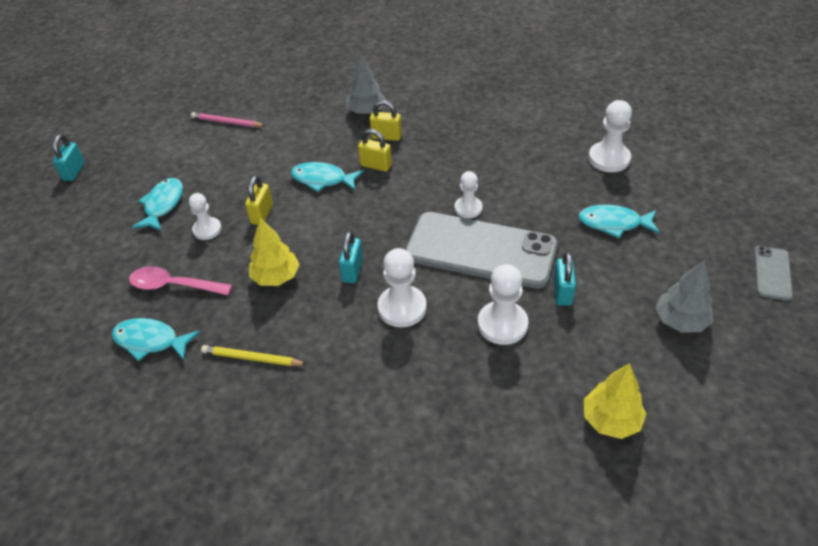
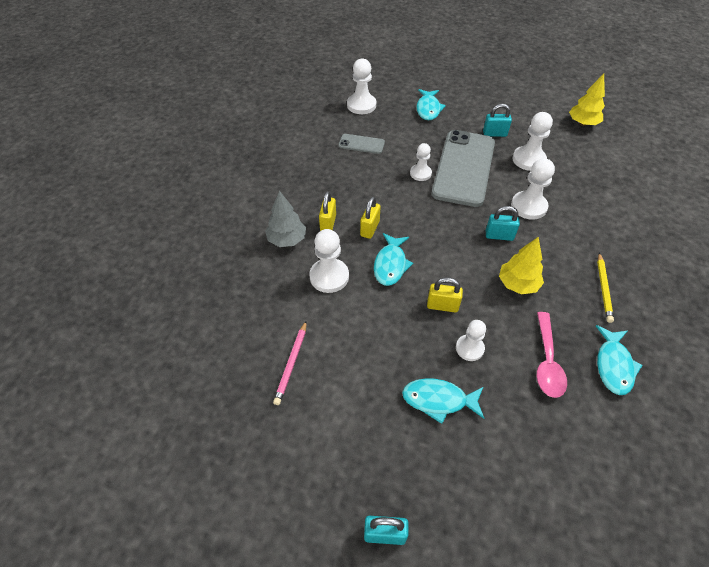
camera: 95 degrees left, 5 degrees up
(315, 139) = (329, 277): none -> white pawn
(680, 321) = (505, 94): grey tree -> none
(772, 273) = (461, 61): grey phone -> grey phone (361, 144)

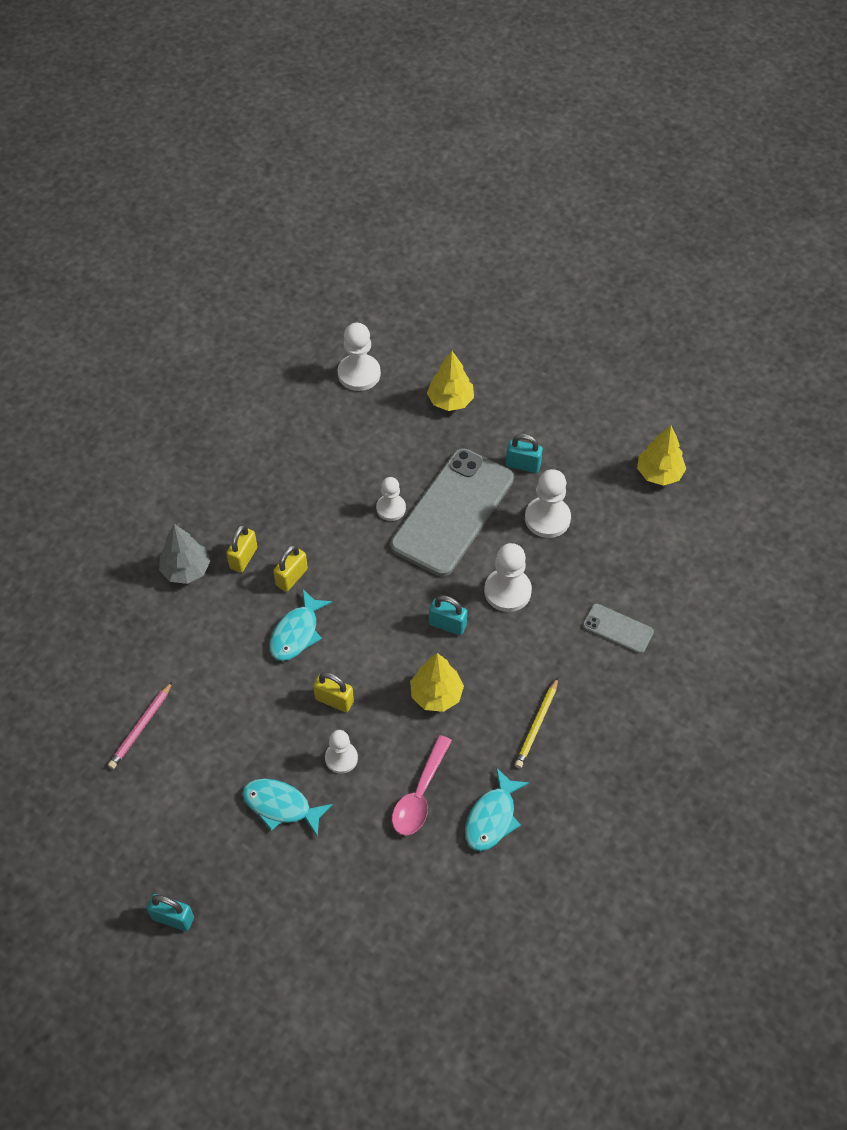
camera: 15 degrees right, 5 degrees up
(329, 277) = (218, 632): white pawn -> none
(361, 144) = (332, 443): grey phone -> grey phone (617, 629)
(428, 109) = (450, 400): turquoise fish -> yellow tree

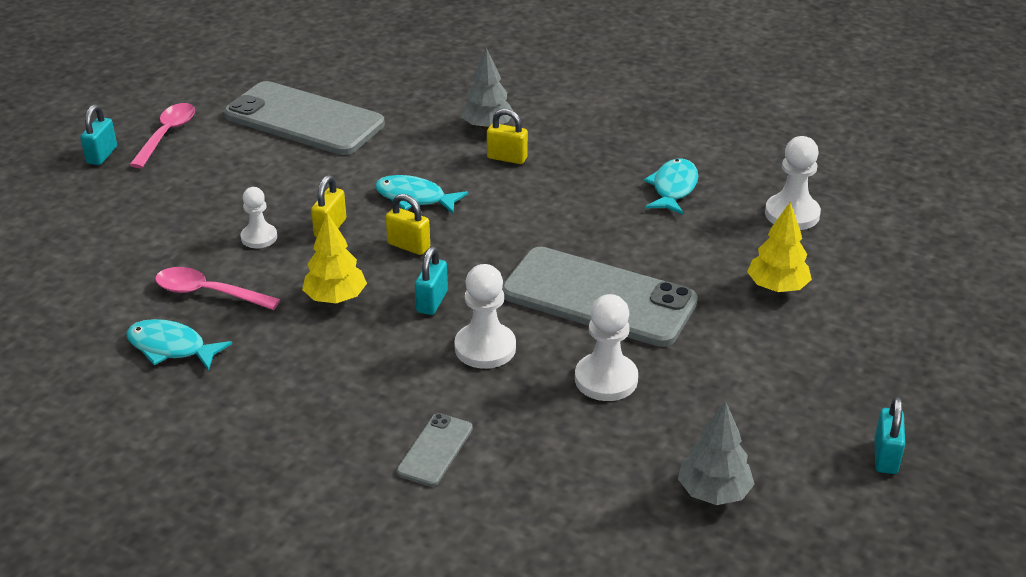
camera: 85 degrees right, 20 degrees down
(141, 727) = (304, 120): pink pencil -> grey phone
(144, 857) = (167, 135): none -> pink spoon
(281, 806) = (208, 204): turquoise fish -> turquoise fish (673, 188)
(292, 577) = (486, 189): yellow padlock -> yellow padlock (408, 246)
(391, 508) = (593, 250): white pawn -> none
(523, 465) = (690, 354): turquoise padlock -> turquoise padlock (885, 456)
(537, 725) = (290, 379): yellow pencil -> none
(659, 473) = (713, 492): yellow tree -> grey tree

